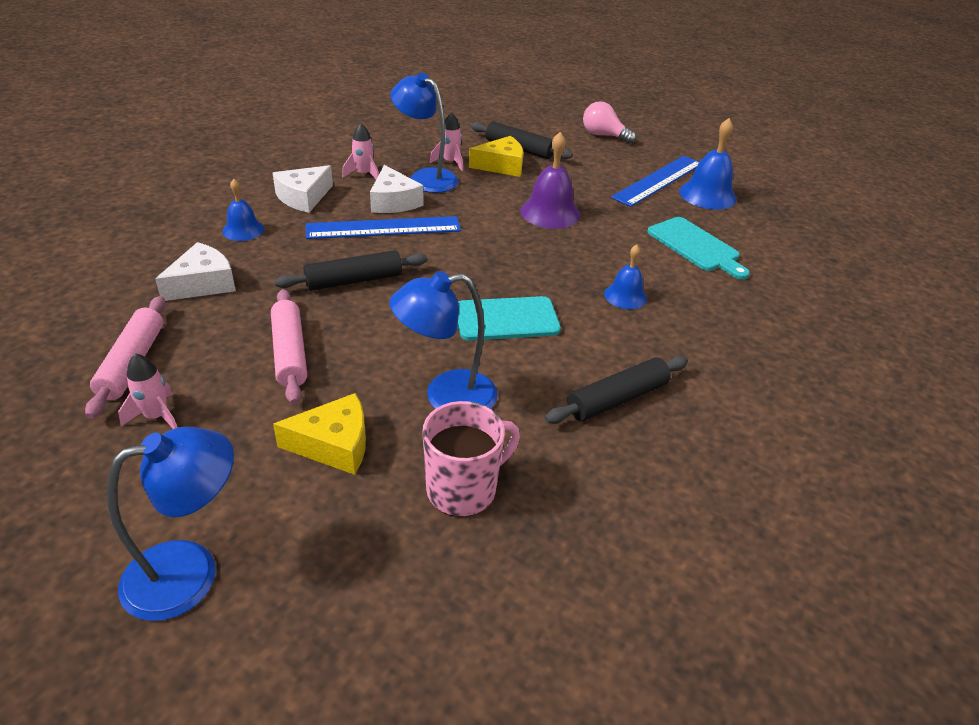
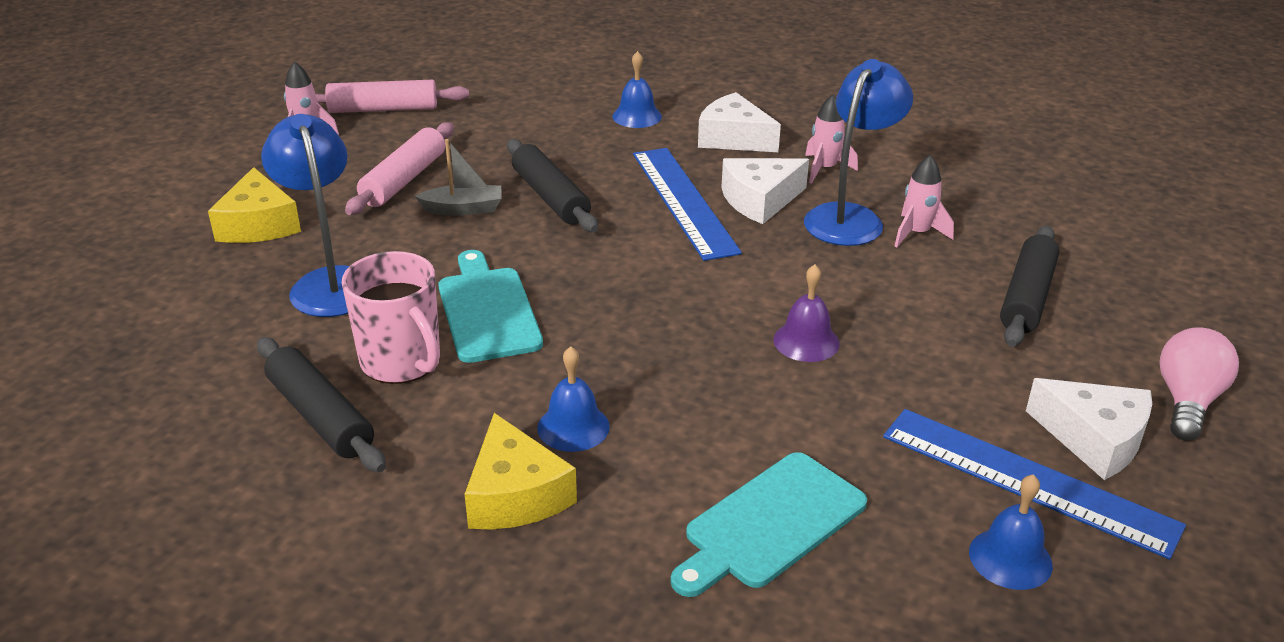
camera: 85 degrees right, 5 degrees down
(190, 572) = (119, 184): blue lamp -> none
(203, 283) = (520, 115): white cheese -> white cheese (1094, 439)
(289, 353) = (404, 180): pink rolling pin -> pink rolling pin turned 45 degrees counterclockwise
(355, 323) = (463, 209): none -> grey boat
(463, 489) = (181, 306): pink mug -> pink mug (402, 362)
(501, 166) = (943, 283): yellow cheese -> yellow cheese (515, 495)
(550, 212) = (806, 341): purple bell -> purple bell, size x0.62
(707, 195) = (1010, 558): blue bell -> blue bell, size x0.62

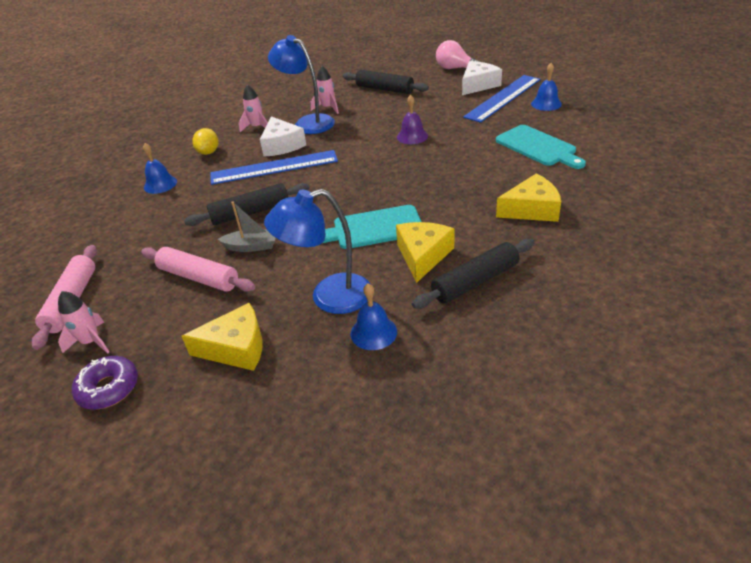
camera: 80 degrees left, 5 degrees up
(229, 158) = (109, 388): none -> purple donut
(402, 362) = (422, 256): pink mug -> yellow cheese
(463, 209) = (252, 246): grey boat -> grey boat turned 90 degrees clockwise
(573, 427) = (479, 195): blue bell -> blue bell (373, 332)
(733, 138) = (208, 152): white cheese -> yellow lemon

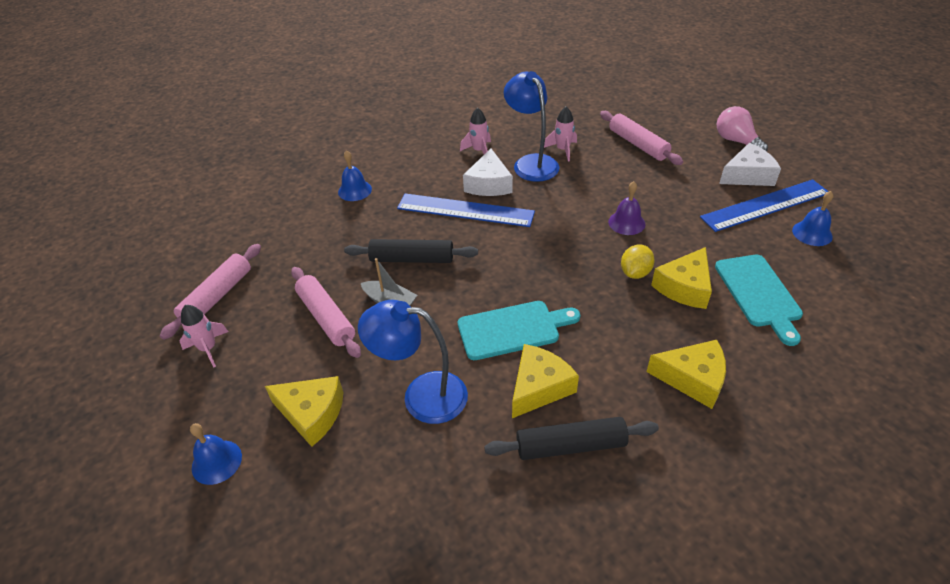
camera: 25 degrees right, 5 degrees up
(109, 388) = (195, 405): purple donut -> none
(208, 152) = (417, 166): yellow lemon -> yellow lemon (635, 272)
(373, 228) = (513, 329): turquoise cutting board -> turquoise cutting board turned 150 degrees clockwise
(373, 332) = (436, 458): blue bell -> blue bell (216, 462)
(384, 89) = (638, 144): black rolling pin -> pink rolling pin
(484, 160) = (684, 287): none -> yellow cheese

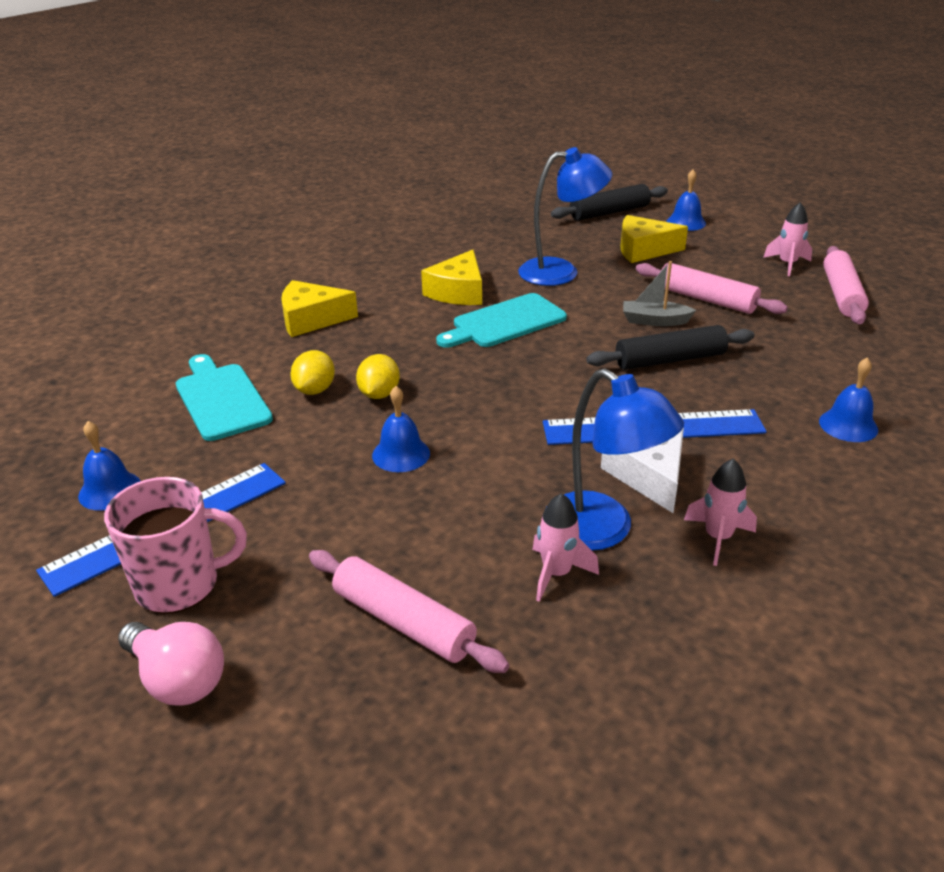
camera: 160 degrees right, 10 degrees down
(570, 445) = (417, 269): black rolling pin -> black rolling pin (609, 212)
(626, 223) = (401, 454): purple bell -> blue bell
(684, 287) = (315, 390): yellow cheese -> yellow lemon
(747, 175) = (180, 584): white cheese -> pink mug

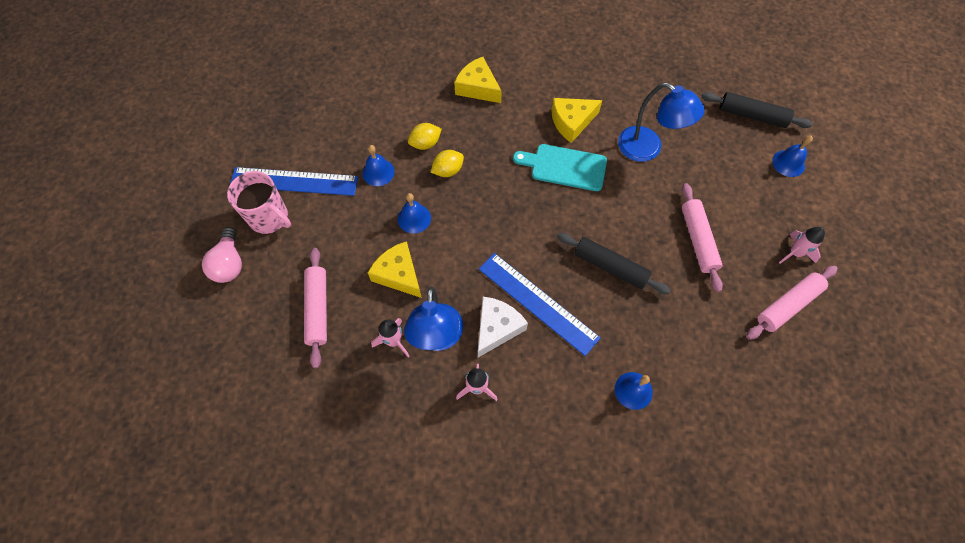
camera: 45 degrees right, 30 degrees up
(110, 490) = (293, 142): blue bell -> blue bell (378, 172)
(221, 399) = (383, 117): turquoise cutting board -> none
(643, 250) = (723, 168): yellow cheese -> yellow cheese (398, 274)
(654, 321) = (643, 232): grey boat -> none

